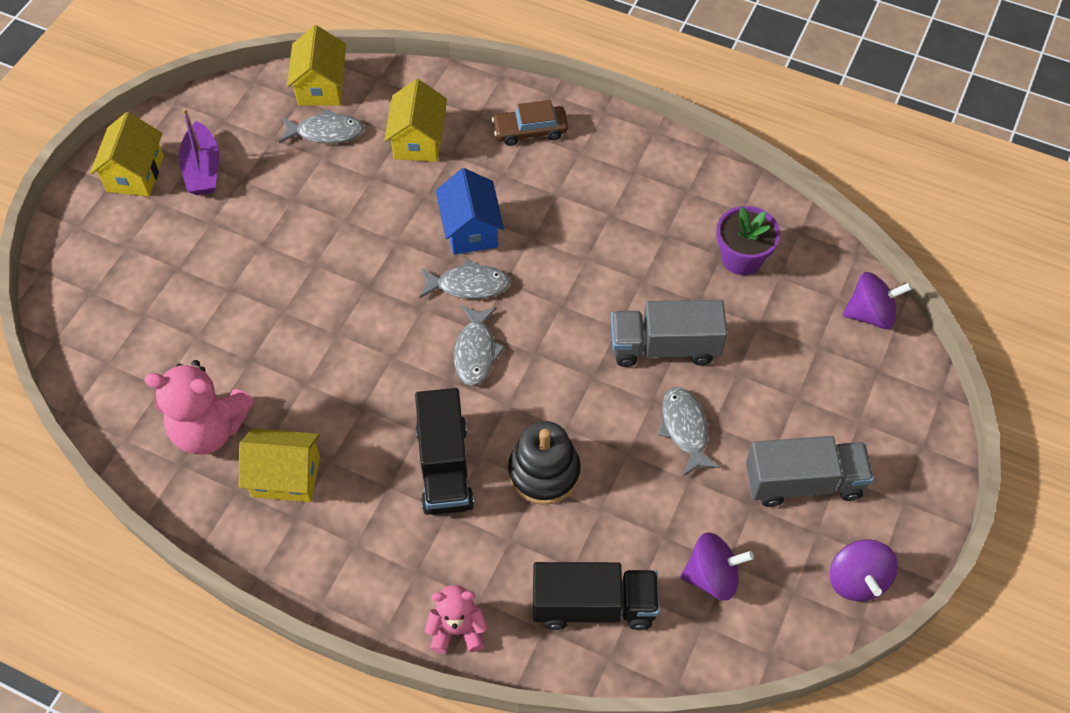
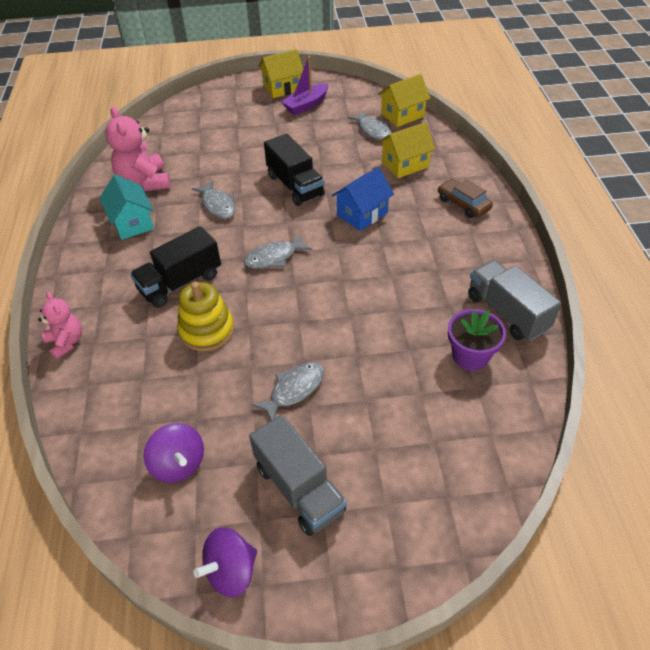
camera: 60 degrees right, 10 degrees down
(286, 476) = (132, 223): yellow house -> turquoise house
(468, 285) = (320, 232): grey fish -> grey fish (218, 205)
(544, 472) = (207, 330): black stacking toy -> yellow stacking toy
(593, 605) = (118, 404): black truck -> black truck (295, 186)
(664, 347) = (354, 347): grey truck -> grey truck (507, 312)
(870, 314) = (497, 464): purple spinning top -> none

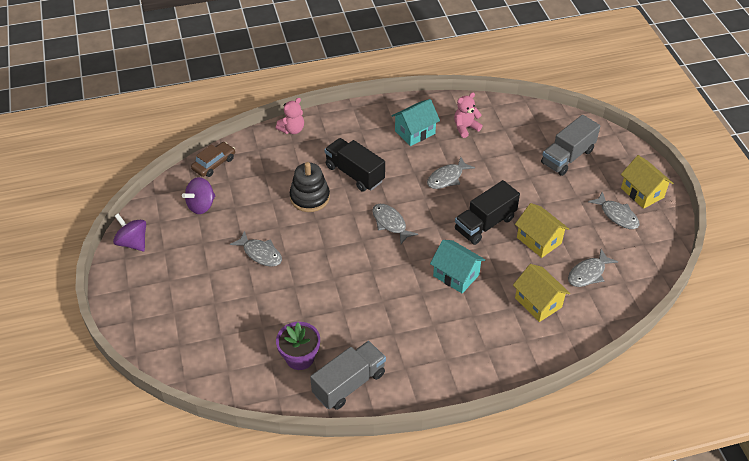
camera: 80 degrees right, 0 degrees up
(145, 183) = (465, 128): pink teddy bear -> pink teddy bear, size x0.61
(207, 330) = (310, 197): yellow stacking toy -> black stacking toy
(299, 488) = (185, 266): grey truck -> grey truck (567, 157)
(306, 105) = (617, 215): purple boat -> grey fish
(362, 214) = (456, 275): blue house -> turquoise house
(402, 115) = (625, 296): yellow house -> yellow house (539, 240)
(463, 204) = (487, 351): brown car -> brown car (214, 164)

